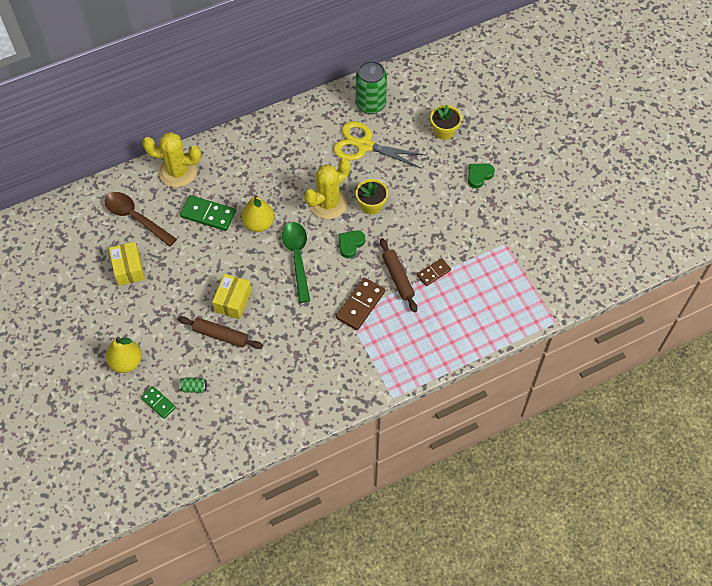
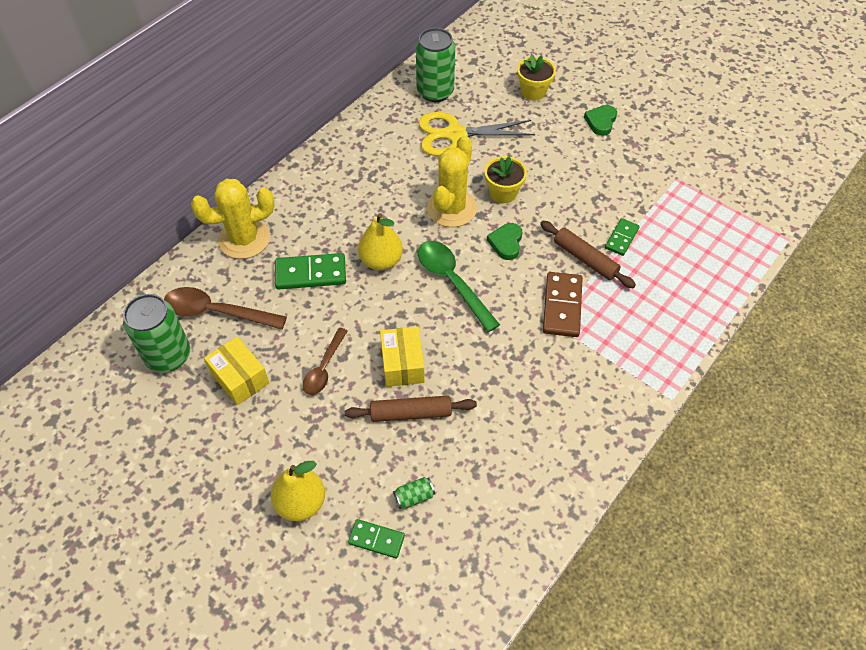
camera: 25 degrees left, 5 degrees down
(93, 236) = (168, 356): none -> green can
(183, 283) = (324, 368): none -> brown spoon
(433, 273) = (621, 238): brown domino -> green domino

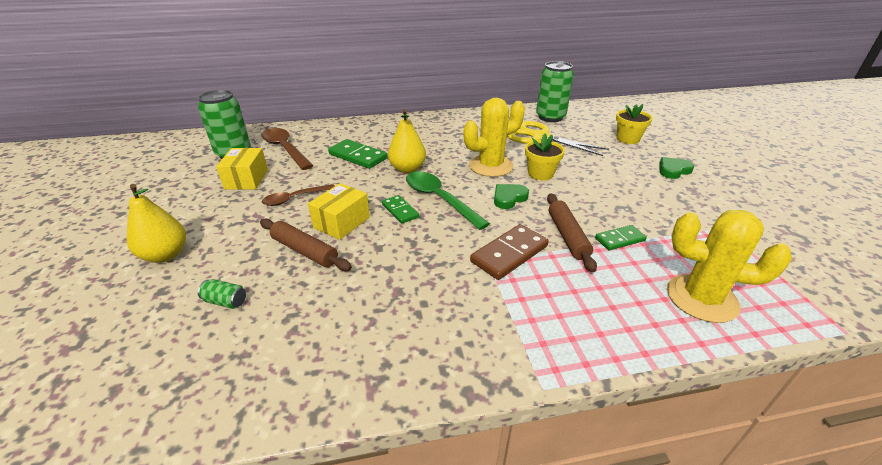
camera: 40 degrees right, 20 degrees down
(244, 239) = (347, 129): yellow cactus -> yellow cactus (701, 298)
(376, 539) = (161, 309): green domino -> green domino (400, 211)
(452, 282) = (439, 199): green spoon -> green spoon turned 45 degrees counterclockwise

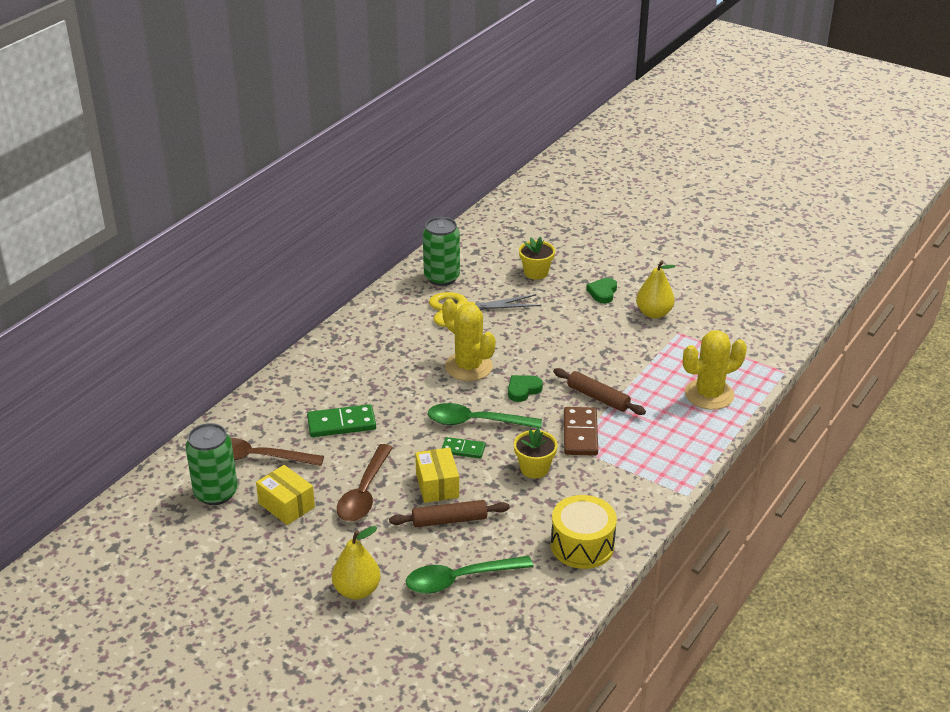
camera: 45 degrees left, 0 degrees up
(225, 301) = (460, 579): green can -> green spoon
(295, 198) = (364, 492): brown spoon -> brown spoon, size x1.56
(357, 354) = (582, 545): none -> yellow drum
(407, 169) = (407, 410): yellow pear -> yellow pear (654, 313)
(490, 166) = (468, 367): yellow cactus -> yellow cactus turned 60 degrees counterclockwise
(509, 198) = (523, 390): green heart -> green heart turned 45 degrees clockwise
(540, 174) = (516, 352): yellow flower pot -> yellow flower pot (534, 468)
(619, 239) = (630, 380): green domino -> none

